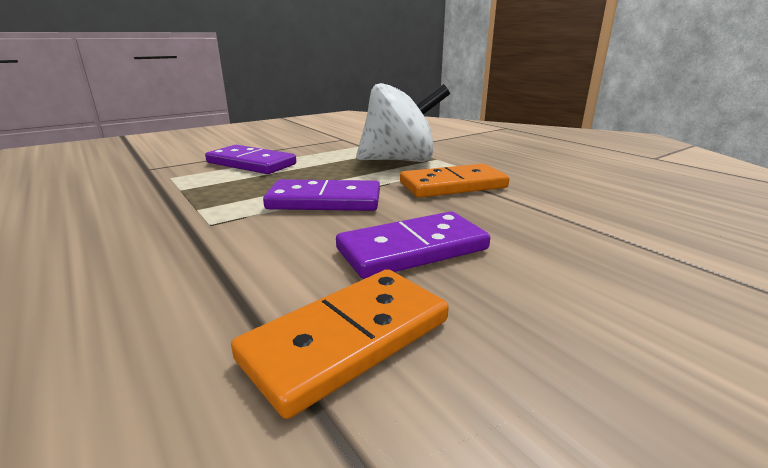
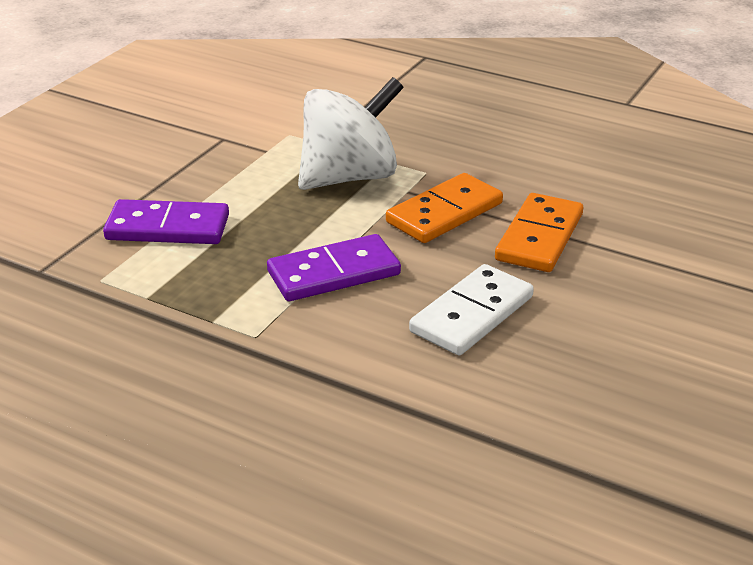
camera: 25 degrees left, 10 degrees up
(347, 339) = (490, 404): orange domino -> orange domino (539, 237)
(412, 249) = (471, 314): purple domino -> white domino

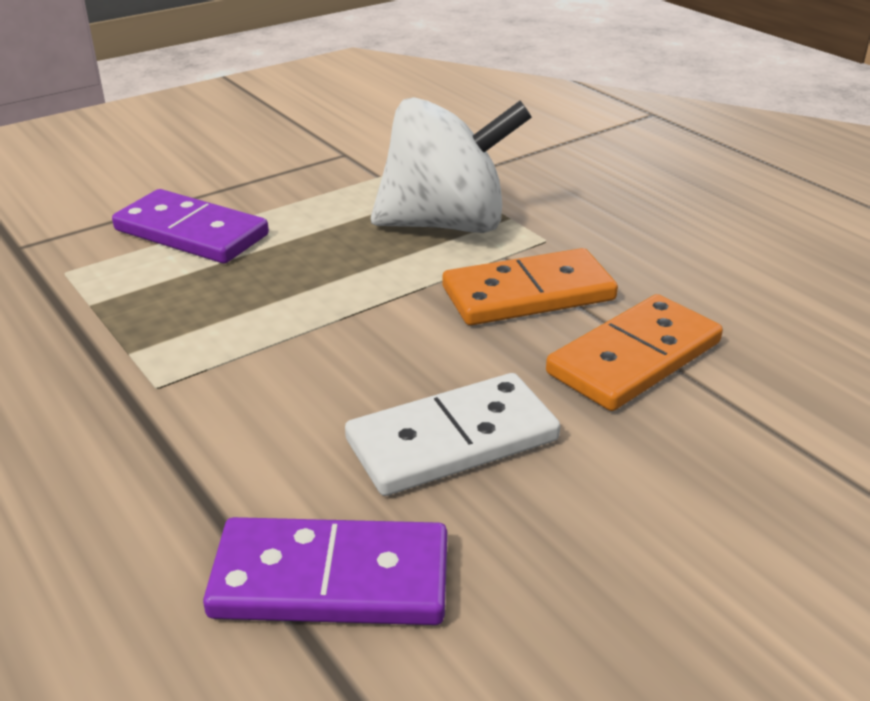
camera: 25 degrees right, 0 degrees up
(334, 273) = (323, 333): purple domino -> purple domino (331, 580)

